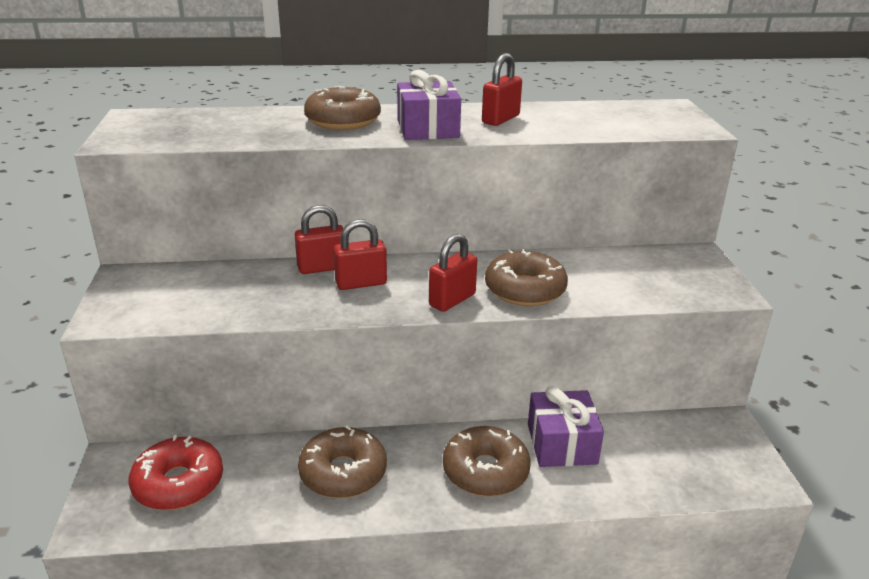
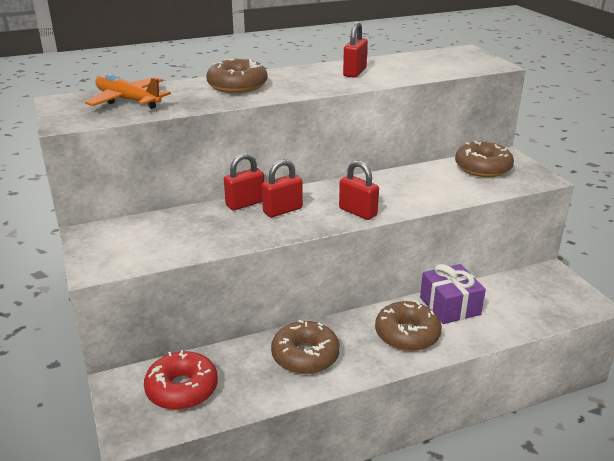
camera: 15 degrees left, 0 degrees up
(204, 124) = (128, 100): none -> orange plane
(427, 129) = (307, 85): purple gift -> none
(452, 300) = (358, 212): red padlock -> red padlock turned 75 degrees counterclockwise
(525, 290) = (404, 197): brown donut -> brown donut (483, 168)

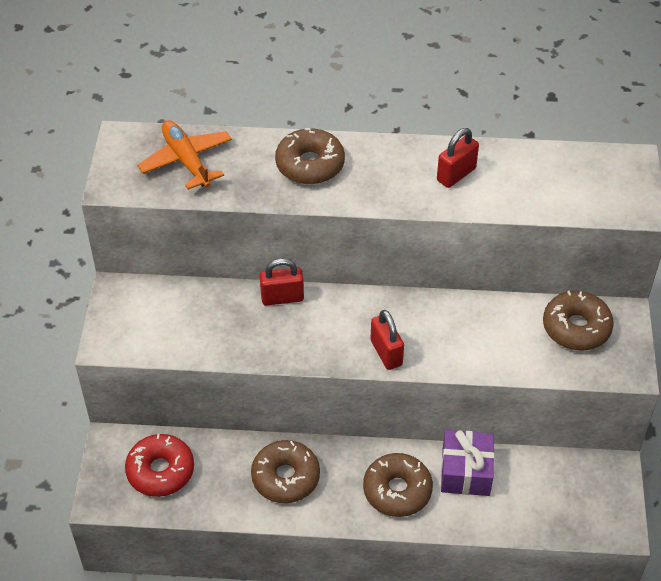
camera: 25 degrees right, 20 degrees up
(282, 210) = (313, 322): red padlock -> none

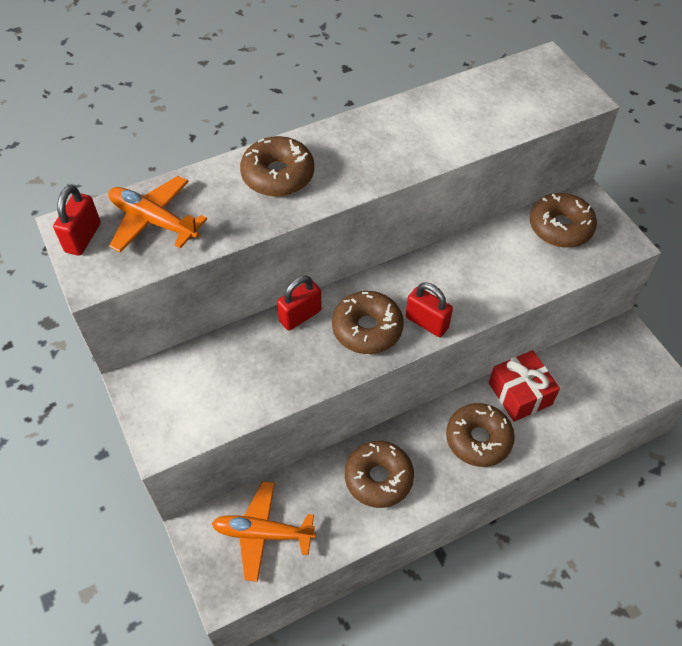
camera: 30 degrees left, 5 degrees up
(160, 471) = (263, 533): red donut -> orange plane
(331, 334) = (367, 329): none -> brown donut
(456, 174) = (415, 130): red padlock -> red padlock (83, 238)
(465, 472) = (520, 393): purple gift -> red gift

